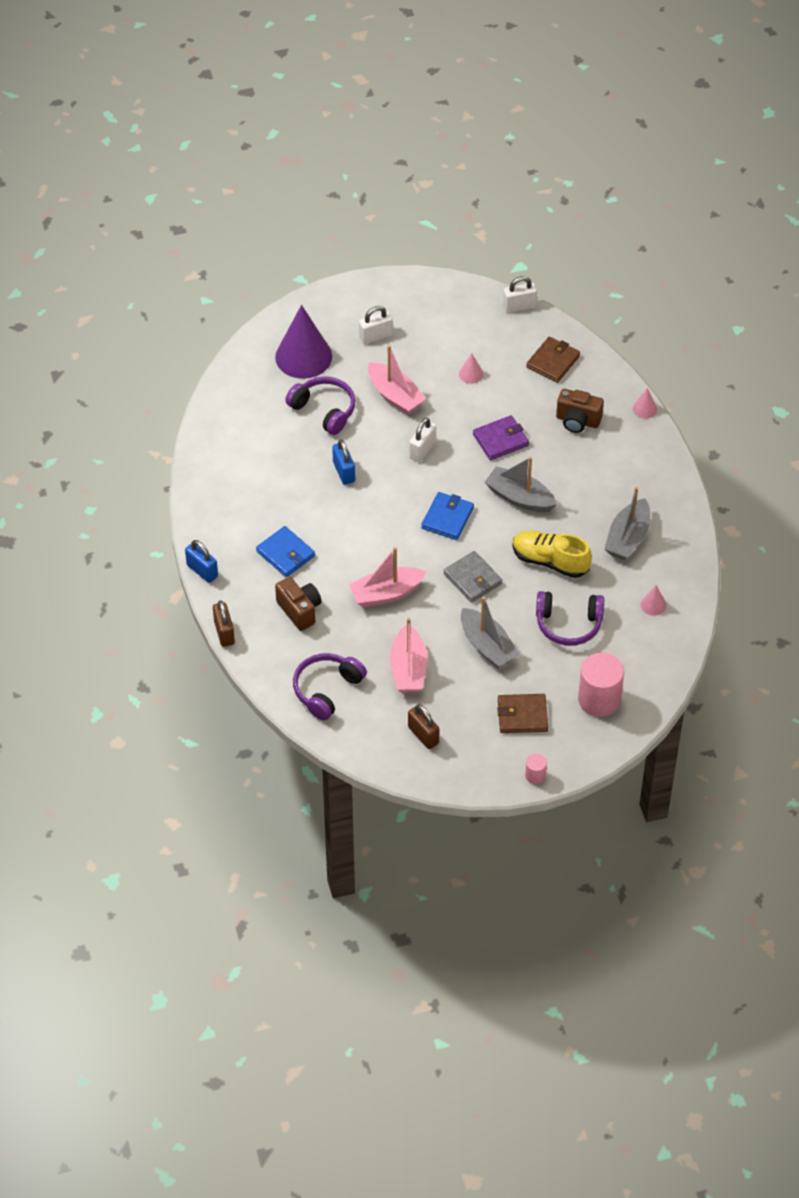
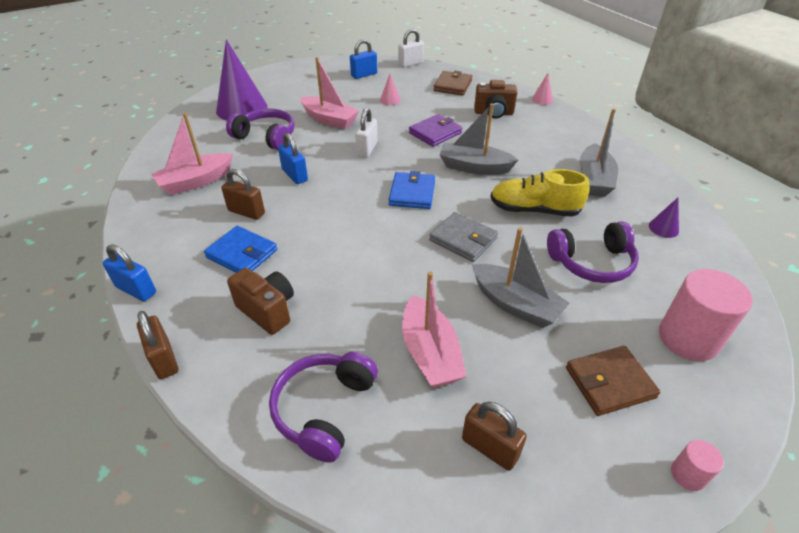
camera: 15 degrees left, 10 degrees down
(293, 509) = (246, 212): none -> brown padlock
(375, 336) = (302, 91): white padlock -> none
(386, 593) = (371, 271): pink boat -> pink boat (196, 182)
(455, 319) = (364, 75): none -> blue padlock
(653, 605) = (663, 228): pink cone -> purple cone

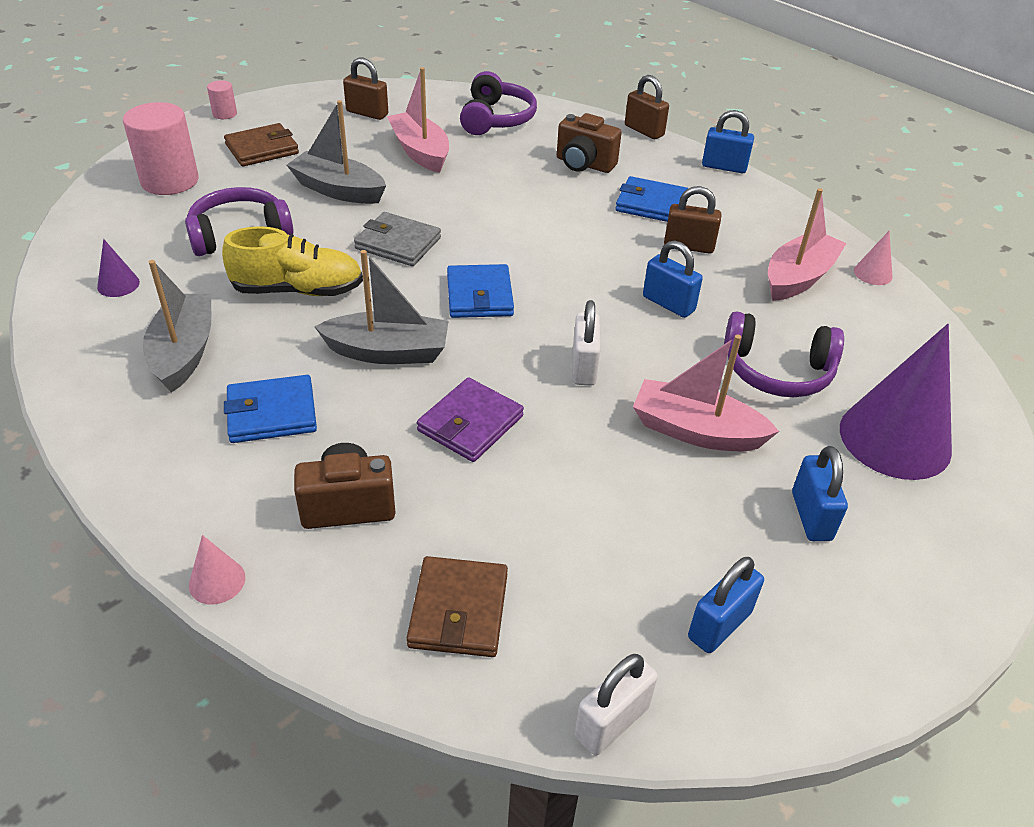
camera: 165 degrees right, 0 degrees up
(305, 92) = (811, 516): none -> blue padlock
(390, 100) = (601, 518): pink cone -> pink cone (873, 273)
(534, 146) = (272, 413): none -> blue wallet

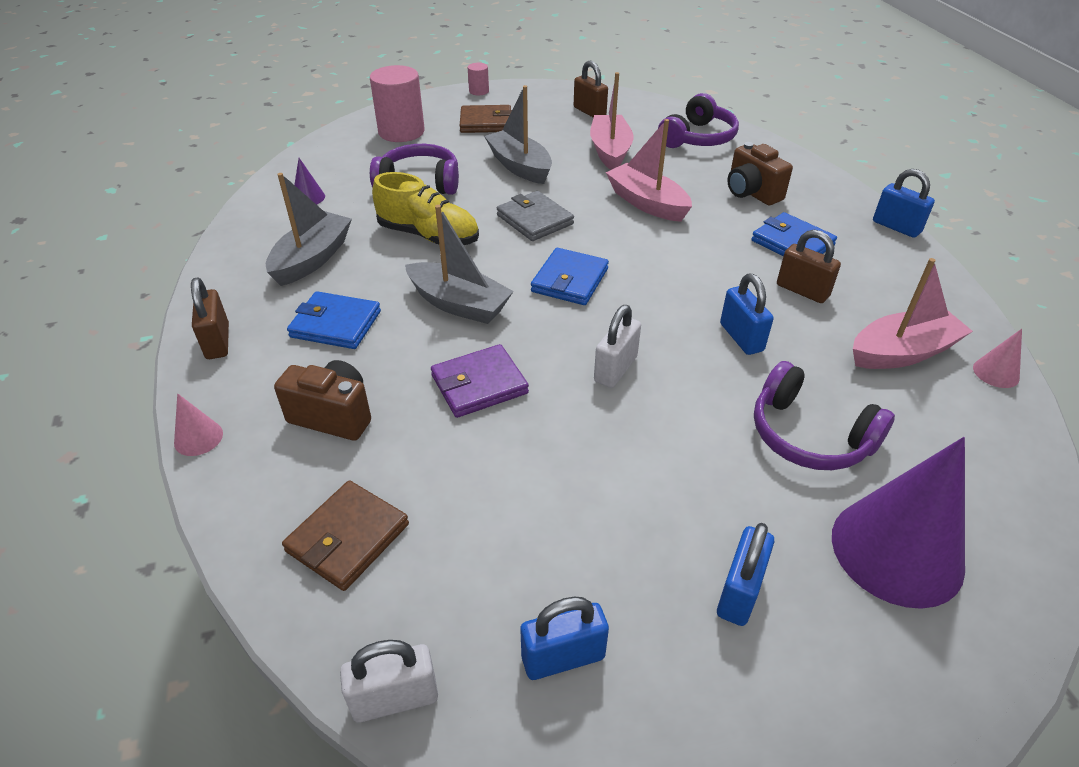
camera: 30 degrees right, 0 degrees up
(644, 130) = (834, 176): brown padlock -> brown padlock (218, 341)
(696, 431) = (679, 463): pink boat -> pink boat (647, 203)

